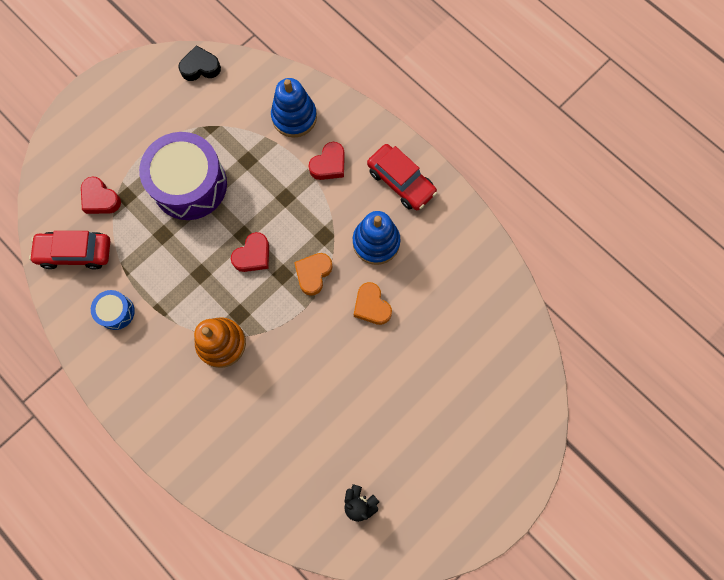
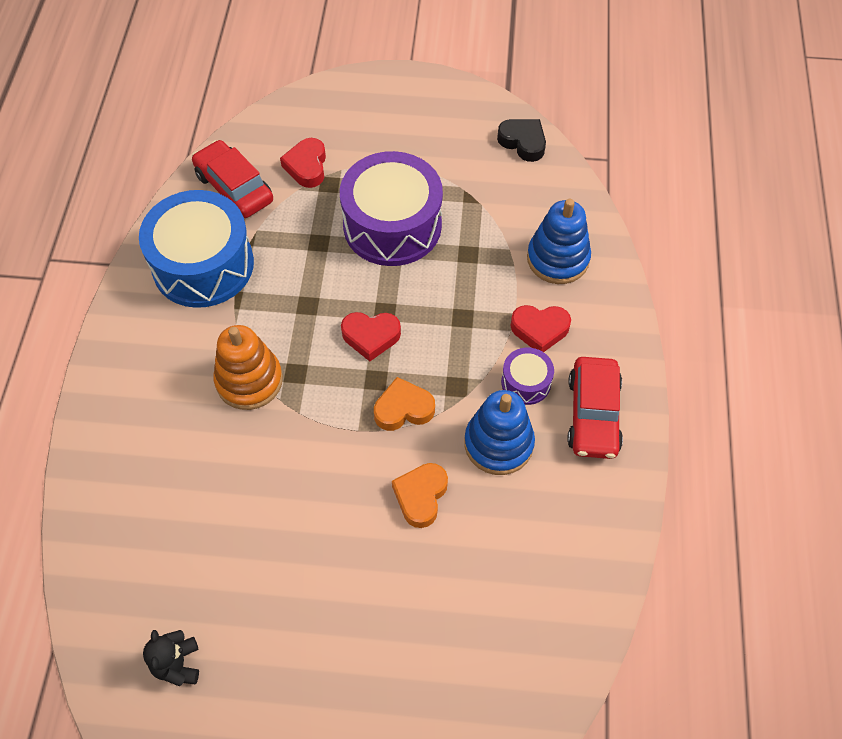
camera: 50 degrees right, 15 degrees down
(116, 312) = (203, 265): blue drum -> blue drum, size x2.17
(353, 198) = (526, 382): none -> purple drum

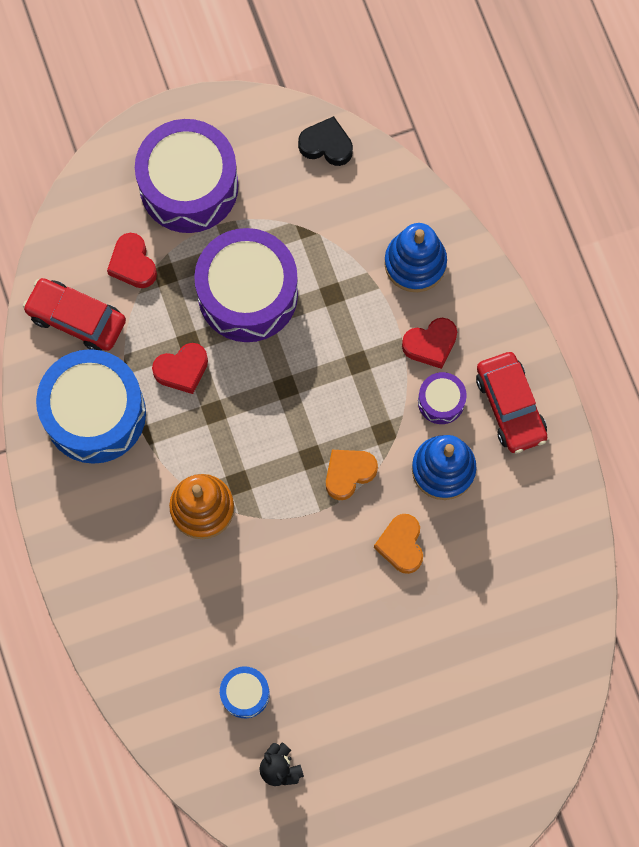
camera: 25 degrees left, 15 degrees up
(187, 570) = (245, 693): none -> blue drum
(371, 337) = (286, 418): red heart -> red heart (182, 370)
(388, 129) = (189, 186): none -> purple drum

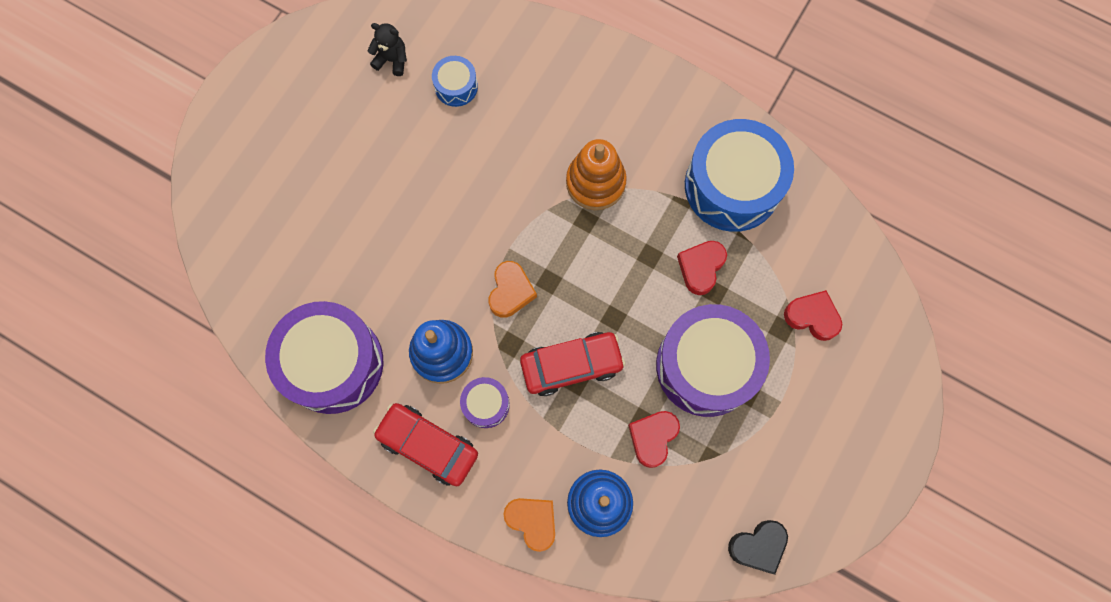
camera: 140 degrees right, 0 degrees up
(76, 319) = (812, 241): red car -> red car (571, 365)
(189, 186) = (831, 415): purple drum -> purple drum (333, 363)
(401, 545) = (428, 271): orange heart -> orange heart (532, 521)
(430, 344) = (531, 444): red heart -> red heart (653, 438)

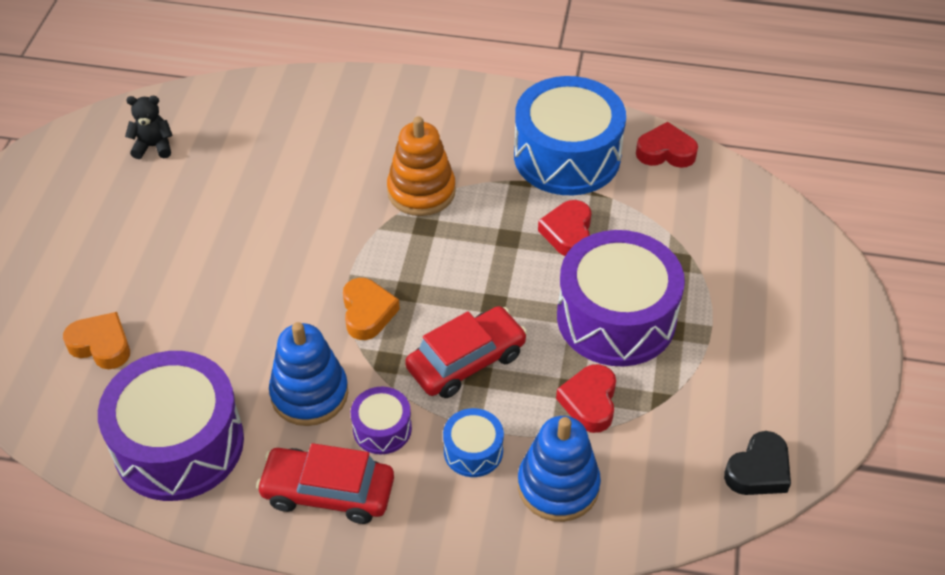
camera: 20 degrees left, 25 degrees down
(456, 87) = (234, 151): blue drum -> blue drum (473, 451)
(532, 521) = (487, 530): orange heart -> orange heart (101, 345)
(812, 317) = (705, 242): red heart -> red heart (665, 152)

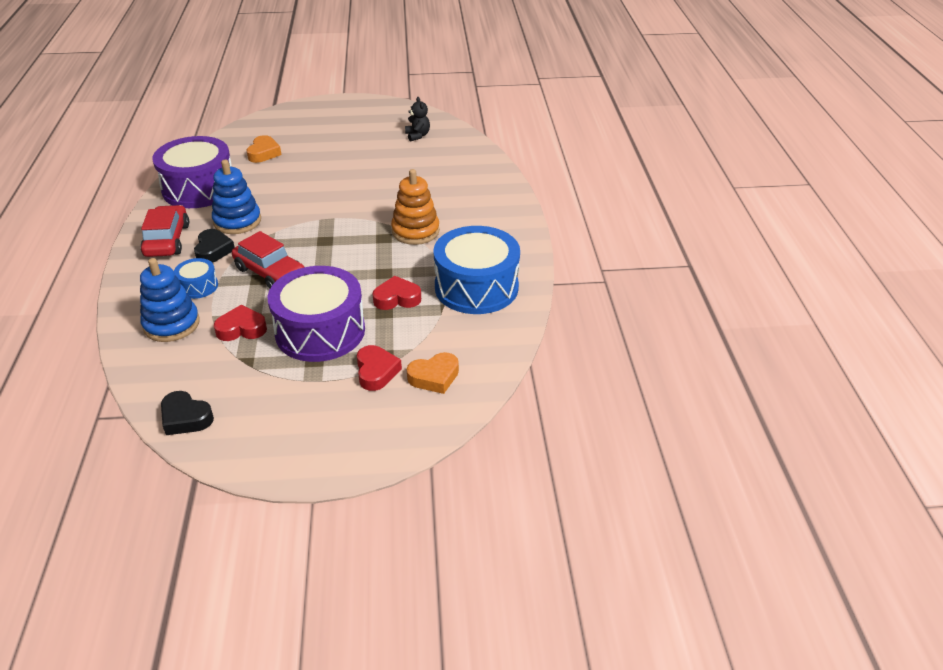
camera: 75 degrees right, 10 degrees down
(367, 313) = (303, 229): orange heart -> orange heart (434, 377)
(382, 429) = (213, 250): purple drum -> black heart
(665, 152) = (503, 336): red heart -> red heart (376, 371)

